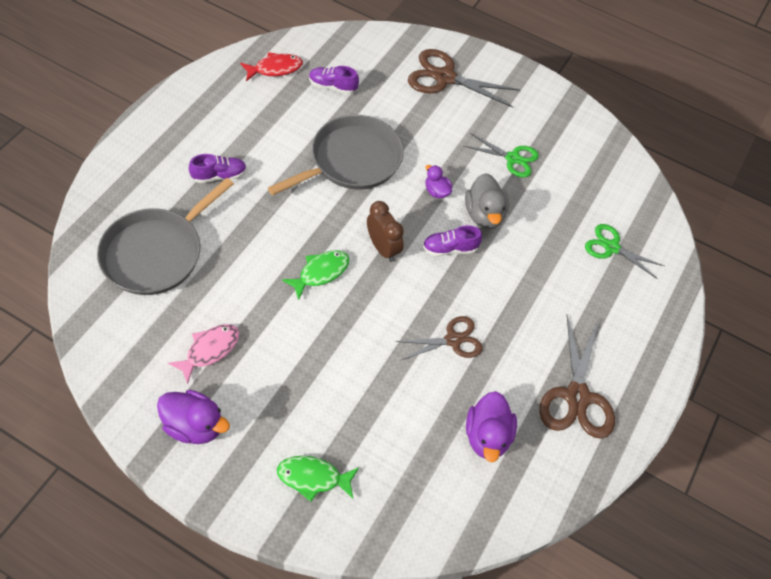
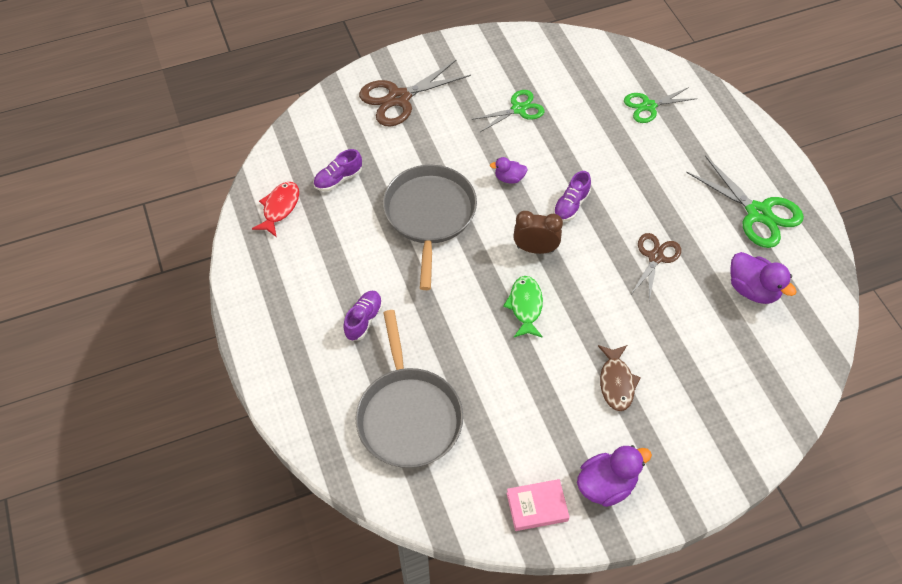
camera: 45 degrees left, 0 degrees up
(138, 386) = (537, 507): none -> pink book
(210, 350) = (541, 431): pink fish -> none
(300, 379) = (616, 382): none -> brown fish
(313, 478) = (711, 426): green fish -> none
(484, 215) = (557, 162): grey duck -> none
(577, 397) = (758, 213): brown scissors -> green scissors

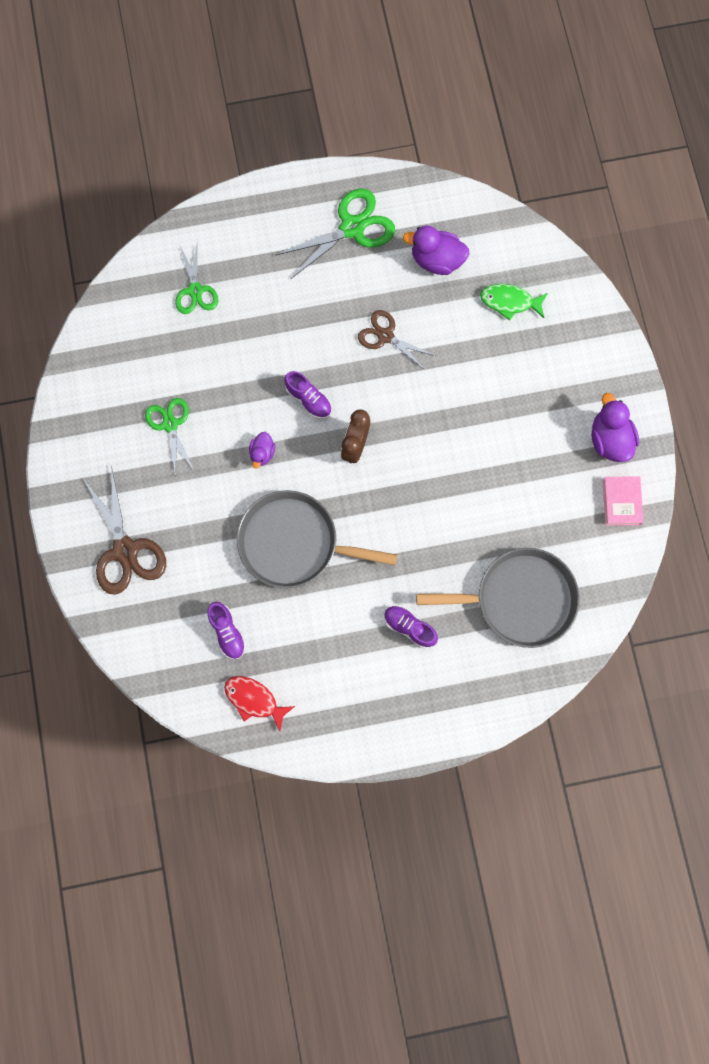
camera: 80 degrees left, 20 degrees up
(525, 306) = (419, 469): green fish -> green fish (509, 302)
(616, 382) = (513, 406): brown fish -> none
(752, 289) = (436, 260): purple duck -> purple duck turned 135 degrees counterclockwise

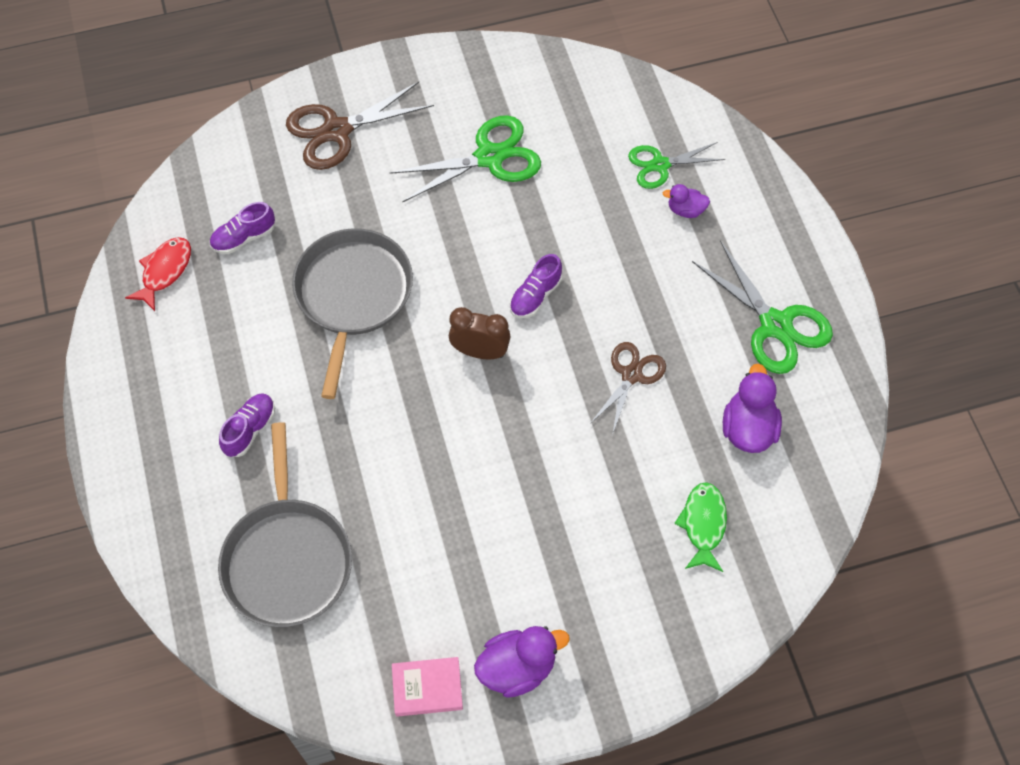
camera: 85 degrees right, 15 degrees down
(170, 424) = (489, 157): green scissors -> green scissors, size x1.56
(262, 453) = (462, 252): purple duck -> purple duck (685, 210)

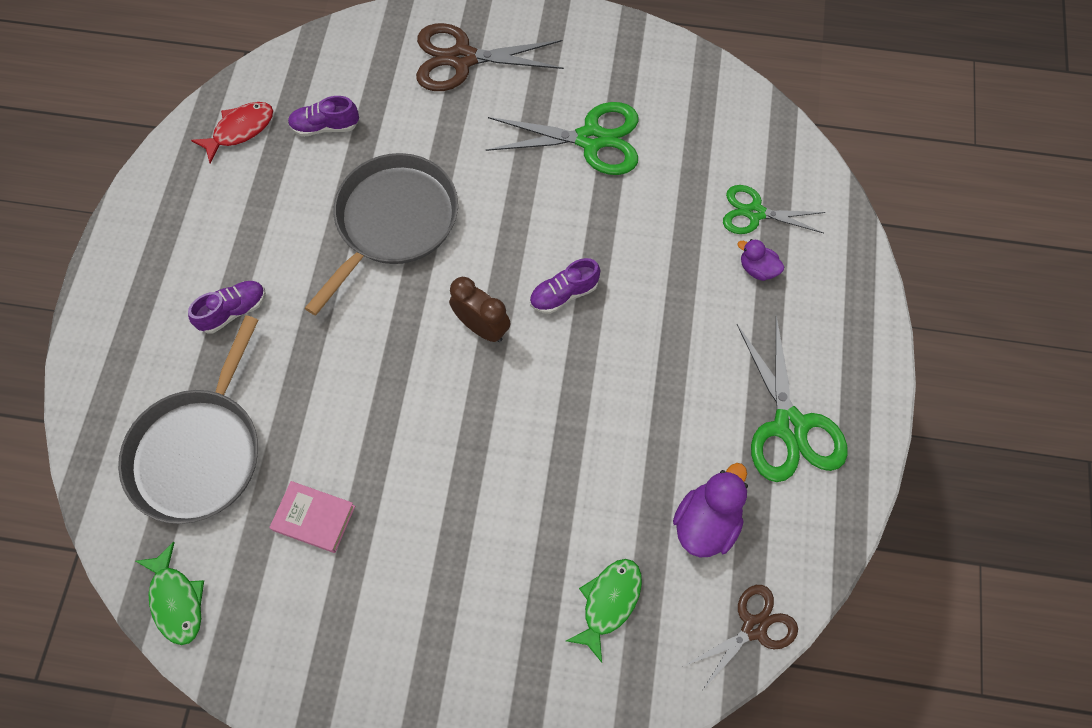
camera: 25 degrees right, 5 degrees up
(338, 688) = (176, 600): none -> green fish
(427, 688) = (256, 641): pink book -> pink book (314, 518)
(517, 668) = (350, 663): purple duck -> none
(631, 375) = (616, 414): brown scissors -> brown scissors (754, 627)

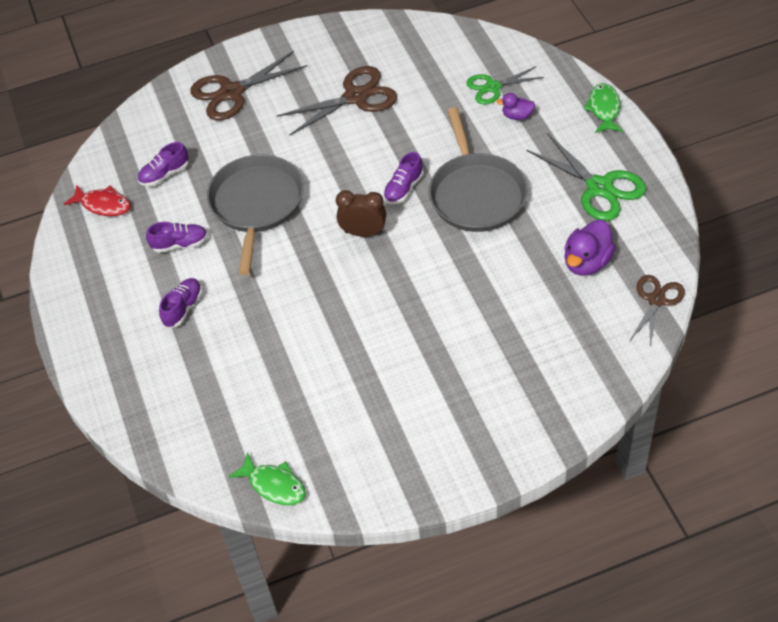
camera: 25 degrees left, 15 degrees down
(199, 451) = (223, 397): grey pan -> grey pan (476, 194)
(240, 130) = (103, 205): red fish -> red fish turned 90 degrees clockwise
(283, 226) = (180, 244): none -> purple shoe
(314, 518) = (333, 391): pink book -> none
(591, 139) = (355, 97): green scissors -> brown scissors
(609, 602) = (559, 334): green fish -> green fish (604, 109)
(706, 522) = (587, 262): purple duck -> purple duck turned 150 degrees counterclockwise

